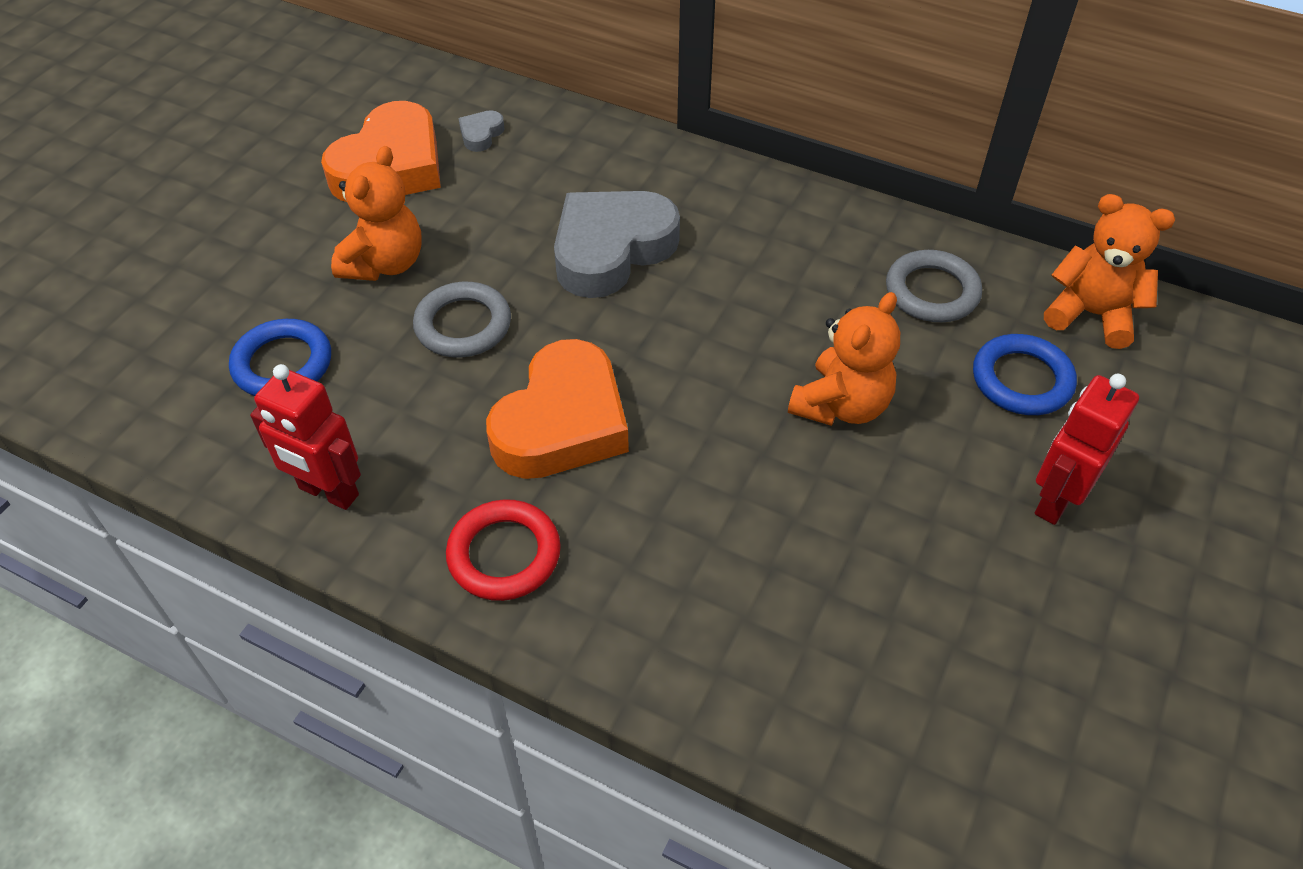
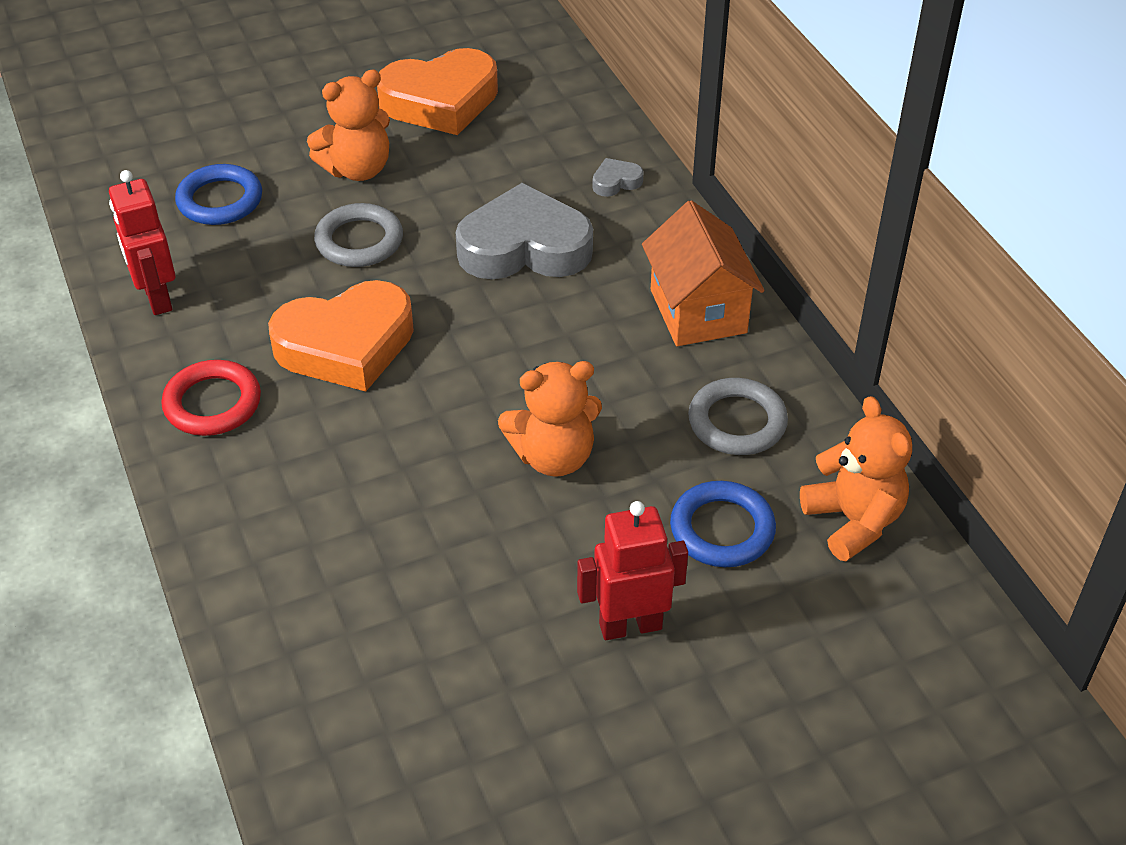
camera: 40 degrees right, 5 degrees down
(481, 134) = (532, 110): grey heart -> grey heart (616, 182)
(802, 224) = (698, 311): none -> orange house

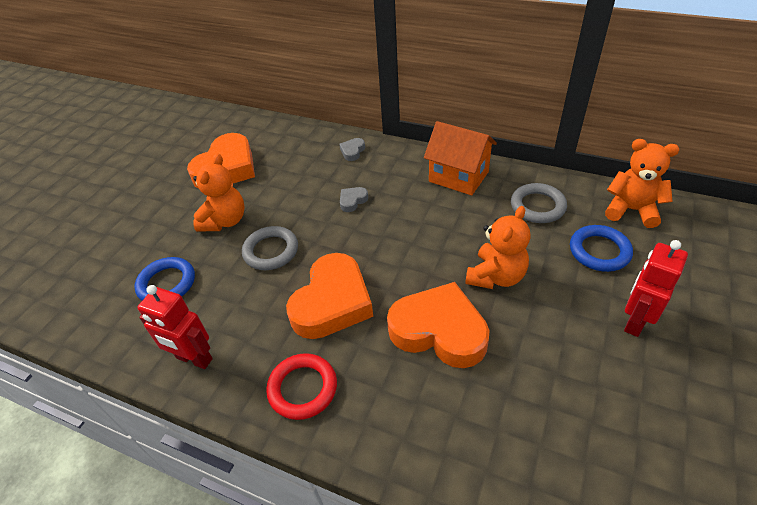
camera: 40 degrees left, 0 degrees up
(408, 459) = (439, 331): none -> orange heart
(524, 247) = (352, 201): grey heart -> grey heart, size x0.41

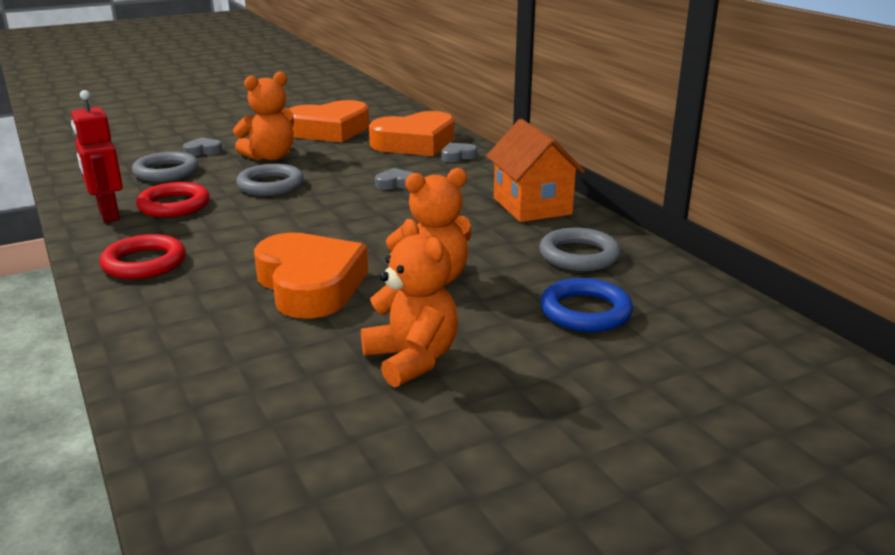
camera: 35 degrees right, 20 degrees down
(161, 243) = (203, 151): none -> grey heart
(167, 283) = (166, 172): blue ring -> grey ring
(231, 316) = (174, 205): none -> red ring
(332, 302) = (259, 231): orange heart -> orange heart (415, 143)
(631, 210) = (694, 302): orange teddy bear -> orange teddy bear (412, 359)
(635, 321) = (520, 372): red robot -> none

